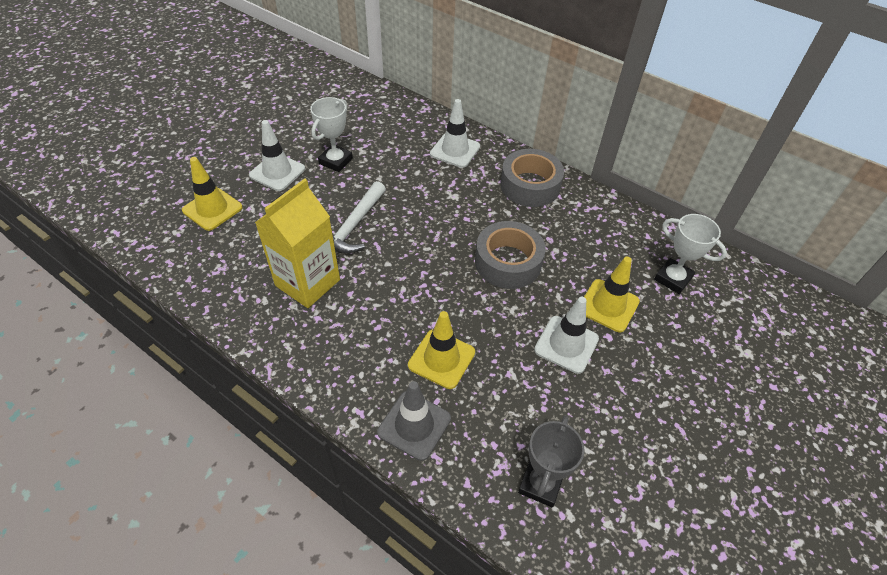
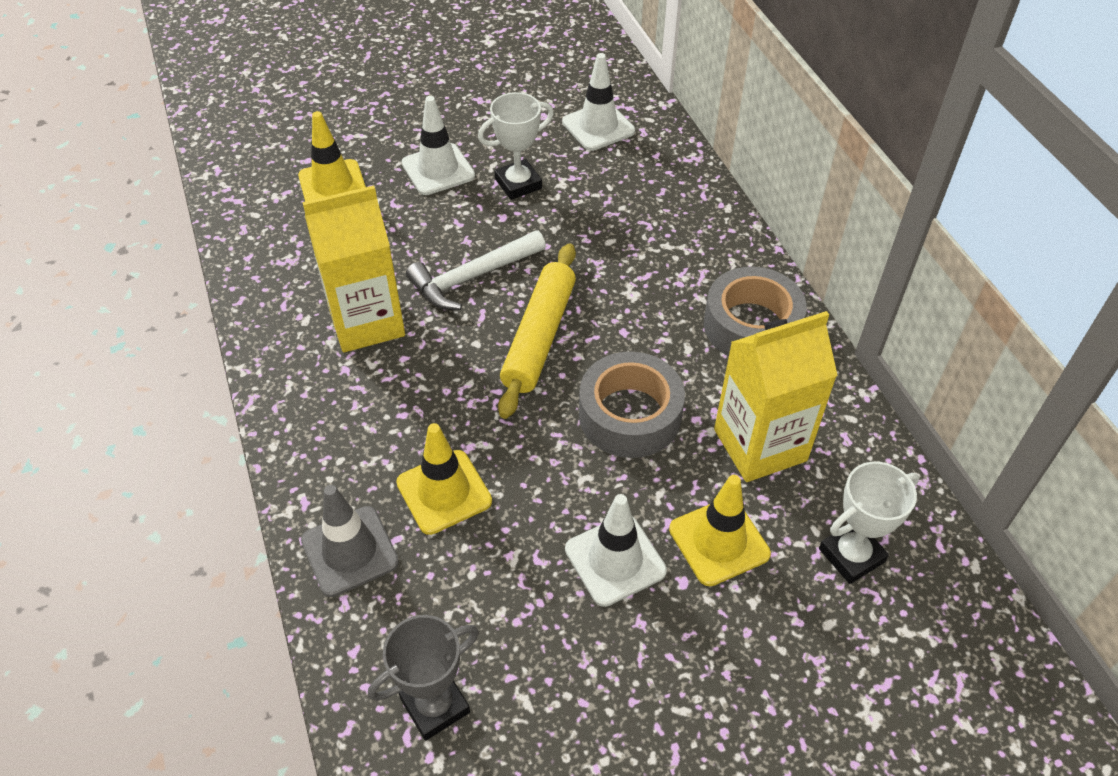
camera: 35 degrees right, 0 degrees up
(422, 243) = (539, 337): none -> yellow rolling pin
(455, 150) = (686, 232): white traffic cone -> white traffic cone (598, 127)
(585, 245) = (760, 445): none -> yellow carton
(672, 279) = (851, 555): white trophy -> white trophy turned 75 degrees clockwise

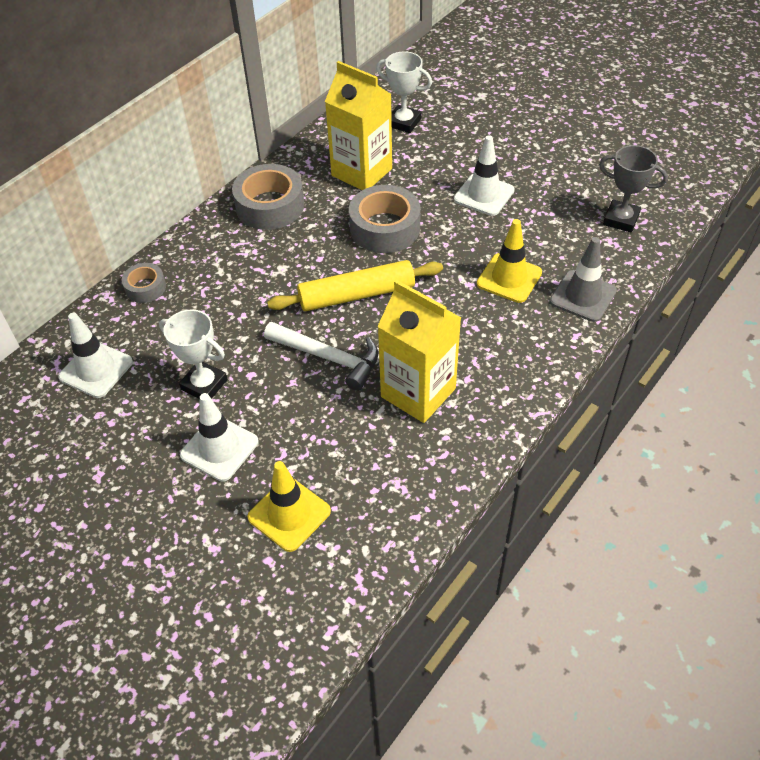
camera: 120 degrees left, 0 degrees up
(684, 185) = (145, 287): none -> grey tape
(719, 541) = (437, 165): yellow traffic cone -> none

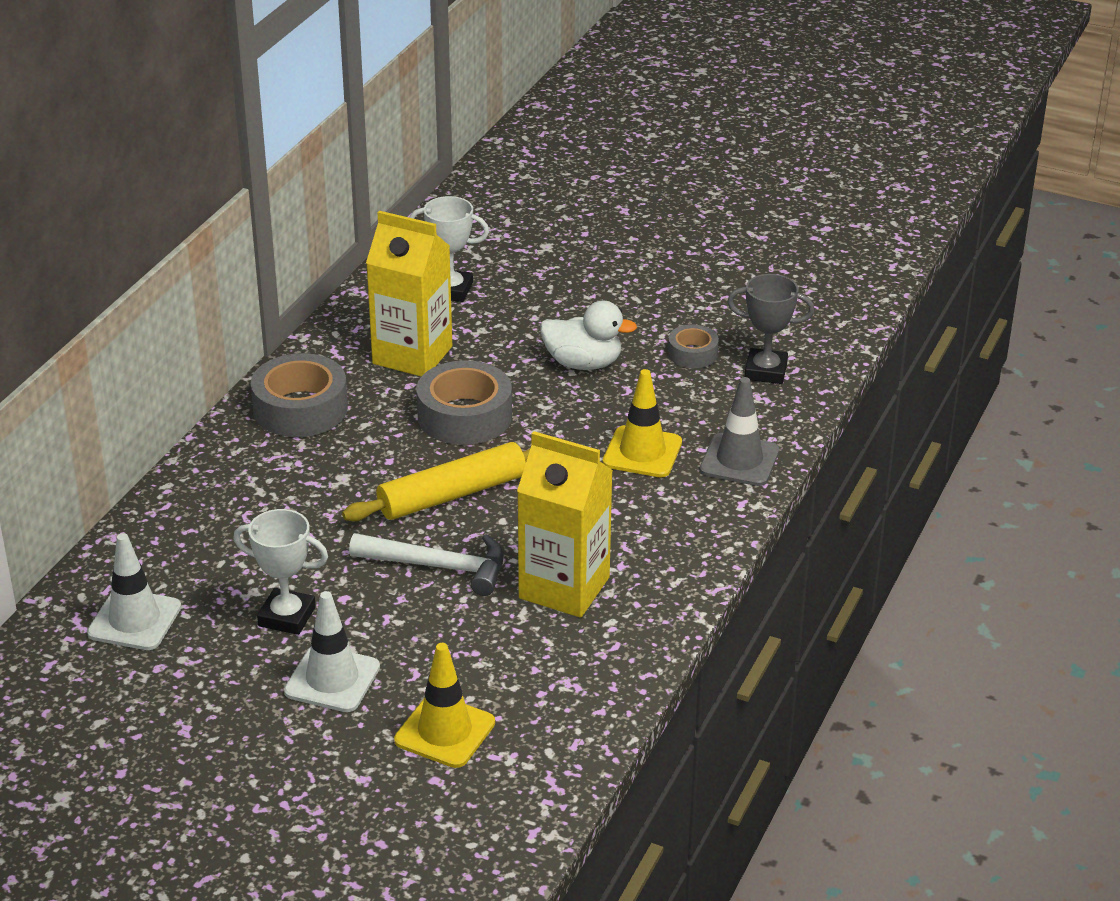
camera: 15 degrees left, 15 degrees down
(145, 287) = (164, 522): grey tape -> grey tape (692, 353)
(484, 195) = (583, 363): white traffic cone -> white duck

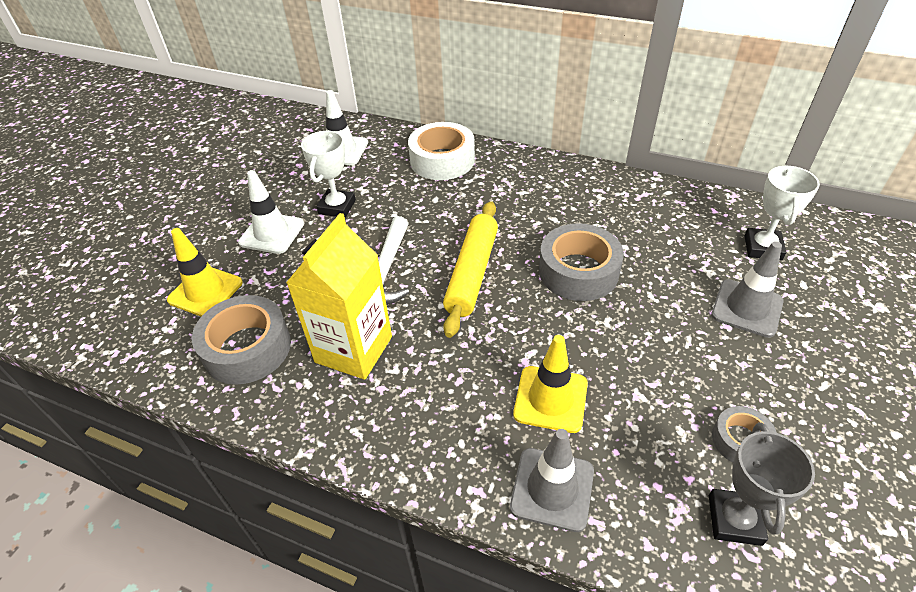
camera: 90 degrees right, 10 degrees up
(201, 514) = (442, 160): none -> white tape
(300, 408) = (565, 186): grey tape -> grey tape (247, 348)
(412, 355) = (654, 234): yellow carton -> none
(452, 495) = (472, 273): yellow rolling pin -> yellow rolling pin turned 45 degrees clockwise
(538, 318) = (747, 308): none -> grey traffic cone
(583, 363) = (685, 346): white duck -> none

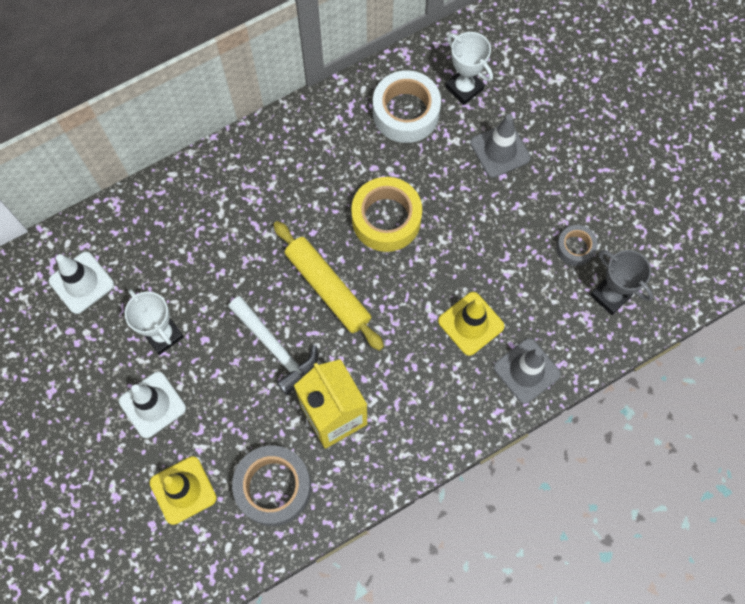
camera: 55 degrees left, 25 degrees up
(442, 160) = (175, 212): white tape -> white tape (406, 112)
(578, 271) = (386, 219): grey tape -> yellow tape

